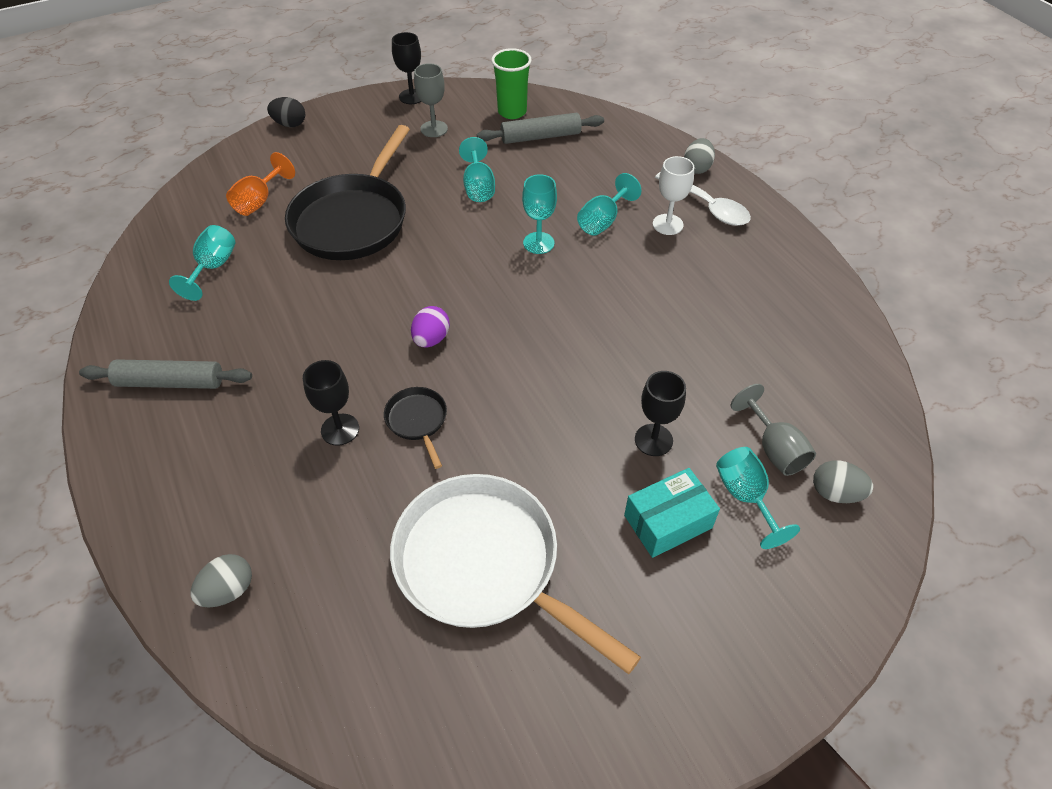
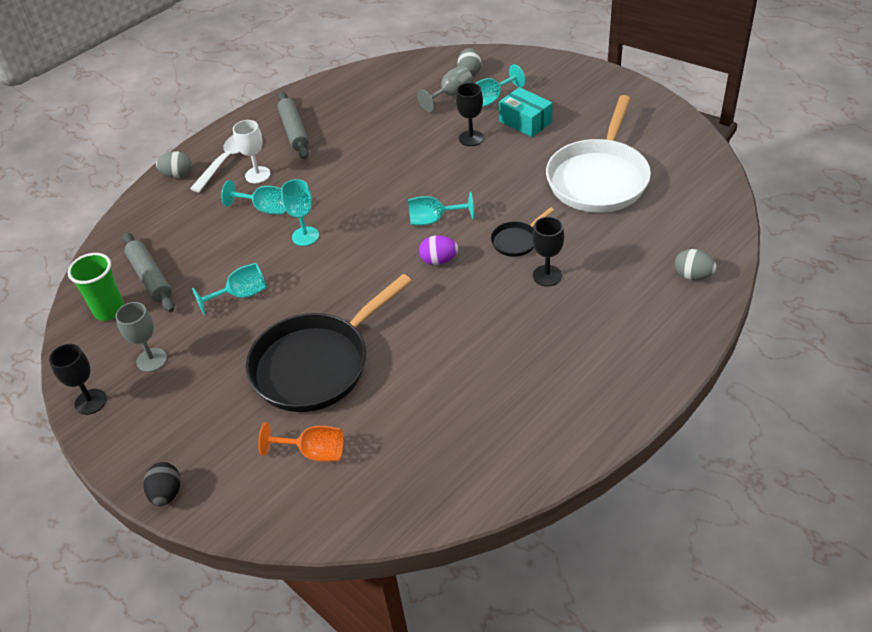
camera: 105 degrees left, 5 degrees down
(170, 382) = (564, 395): grey rolling pin -> grey rolling pin (294, 131)
(213, 267) = (423, 439): turquoise goblet -> turquoise goblet (433, 220)
(353, 219) = (317, 364): black pan -> black pan turned 135 degrees clockwise

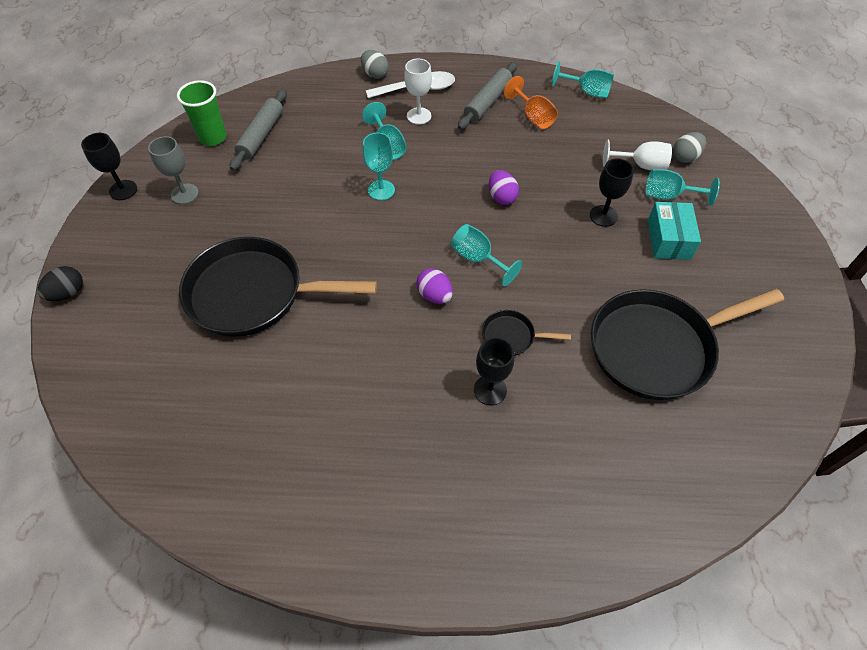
camera: 45 degrees right, 10 degrees up
(241, 295) = (287, 197): turquoise goblet -> turquoise goblet (587, 92)
(314, 452) = (163, 356): orange goblet -> orange goblet (533, 117)
(394, 177) = (501, 197): none -> purple egg
(451, 95) = (640, 165): grey goblet -> white goblet
(599, 178) = (657, 347): white pan -> black pan
(692, 275) = (606, 521): grey egg -> none

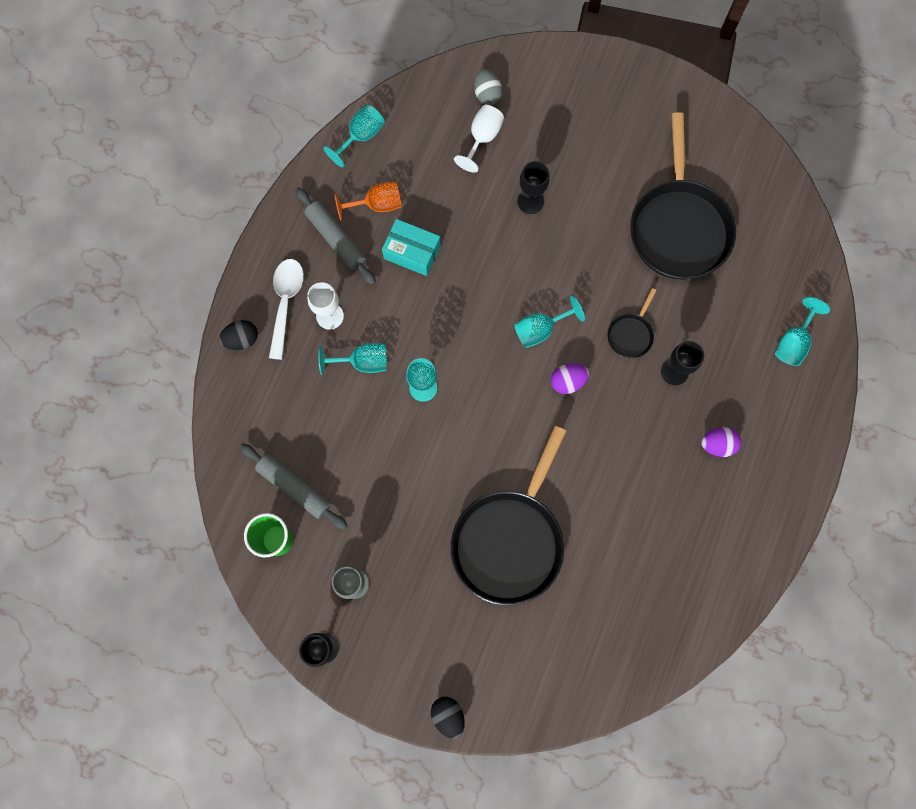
camera: 70 degrees left, 20 degrees up
(375, 74) = (242, 339): grey egg -> black egg
(501, 197) = (475, 280): purple egg -> purple egg (717, 444)
(668, 196) = (528, 134): turquoise goblet -> turquoise goblet (793, 342)
(668, 239) = (576, 161): turquoise box -> turquoise box (412, 252)

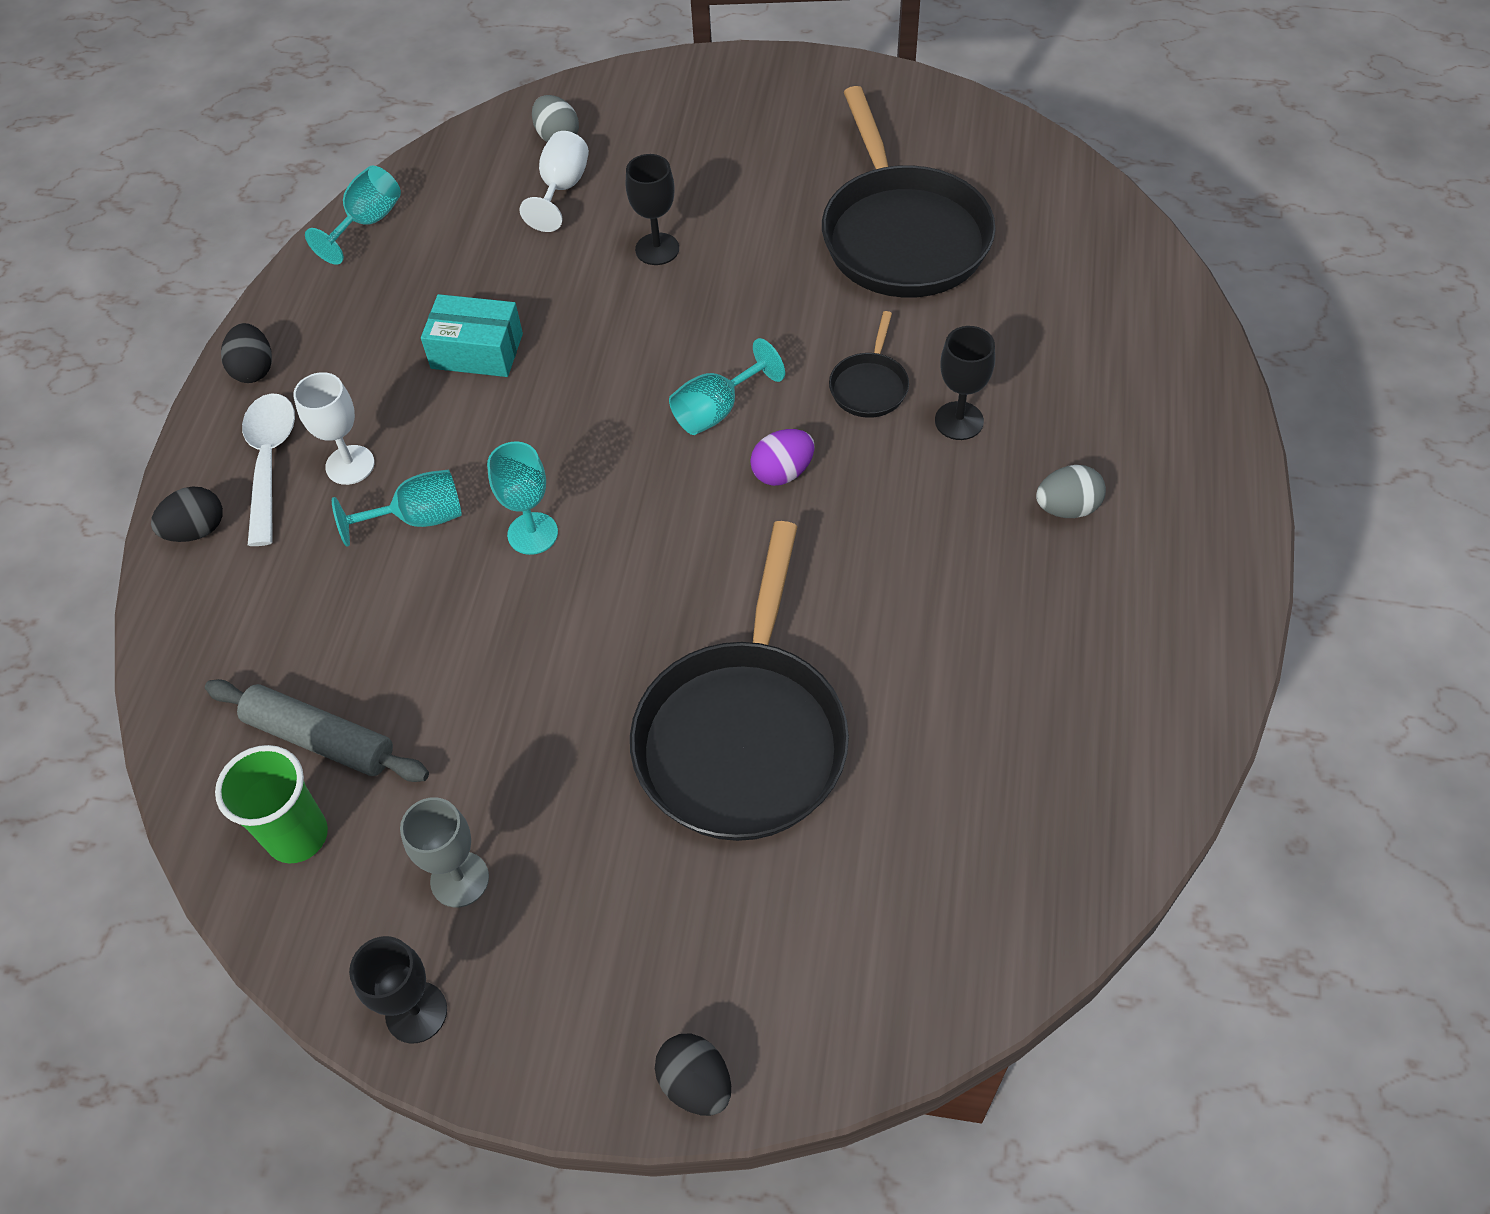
camera: 10 degrees left, 20 degrees down
(283, 234) = (254, 369): none -> black egg
(336, 239) = (346, 359): grey rolling pin -> none
(377, 205) = (407, 301): orange goblet -> none
(717, 444) = (1067, 508): purple egg -> grey egg
(793, 342) = (1138, 342): turquoise goblet -> none

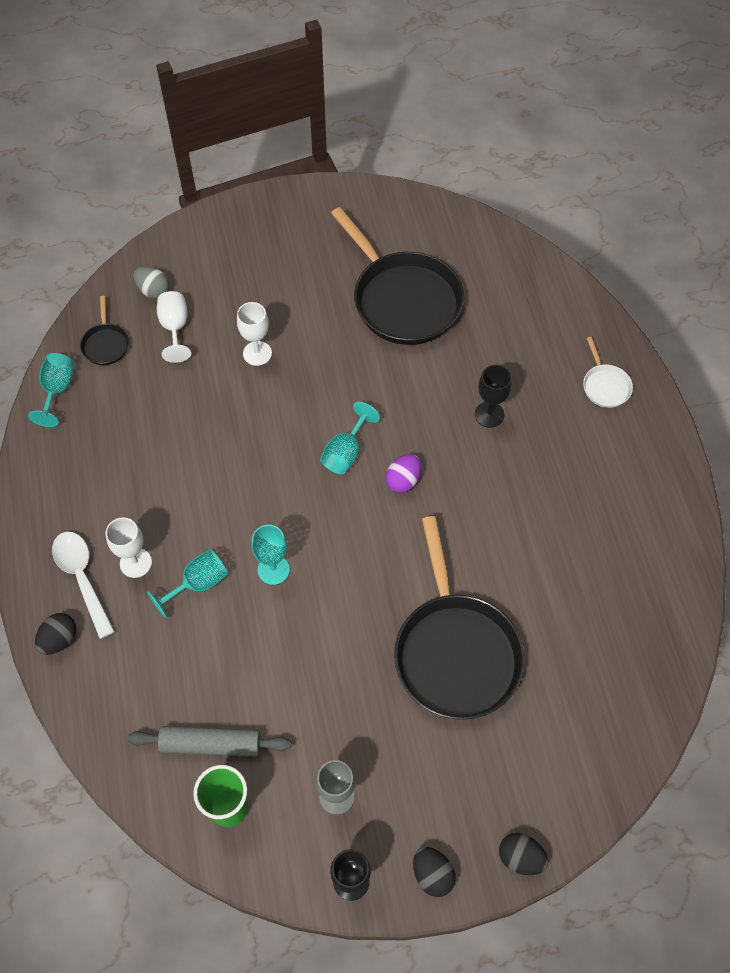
camera: 25 degrees left, 5 degrees up
(254, 369) = (36, 518): black egg -> black egg (432, 874)
(477, 351) = (177, 459): turquoise box -> none
(657, 249) = (257, 353): black goblet -> white goblet
(870, 386) = (428, 408): black pan -> black pan (106, 344)
(1067, 508) = (571, 450): grey egg -> none
(1164, 432) = (605, 385): none -> white pan

